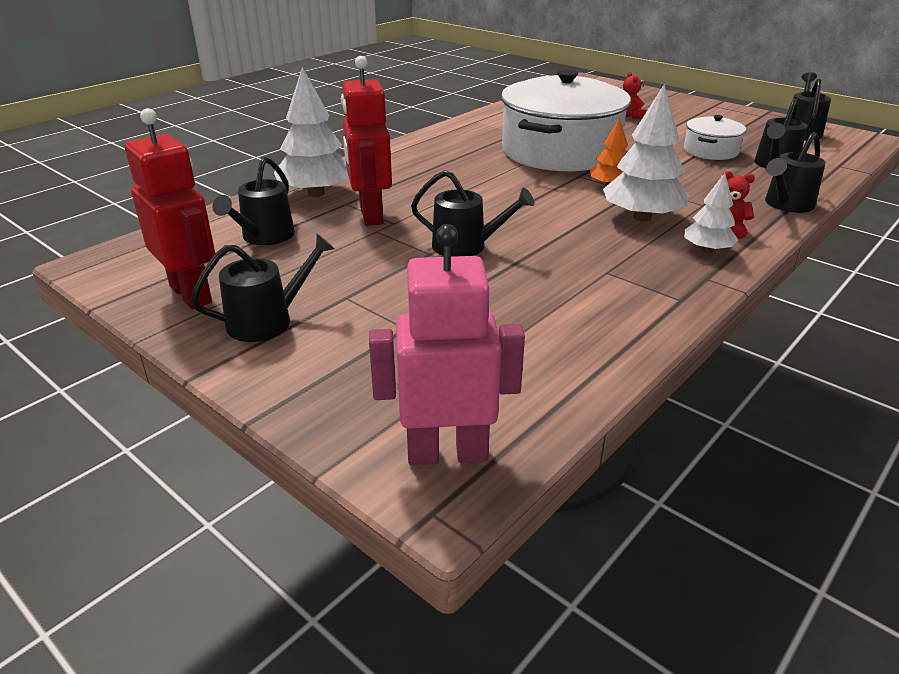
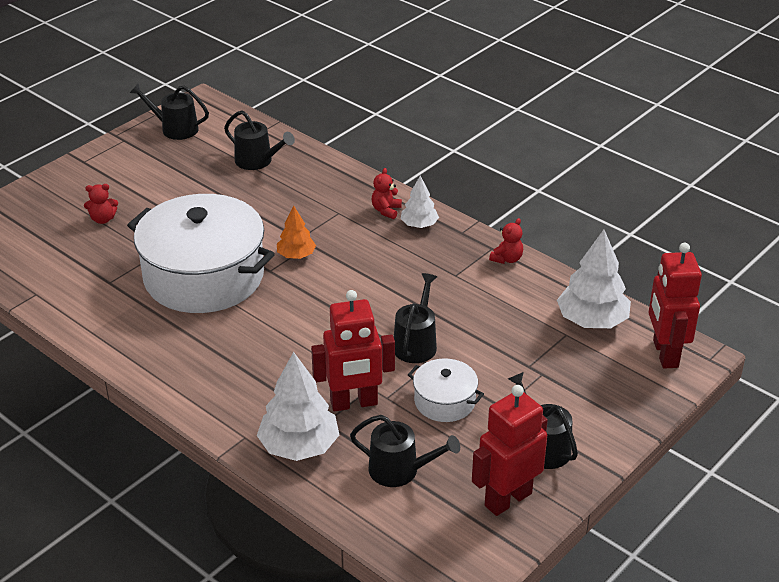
camera: 90 degrees left, 5 degrees up
(447, 453) = (665, 354): pink robot -> red robot
(642, 217) = (362, 246): white tree -> white tree (592, 320)
(660, 310) = (507, 259): none -> red teddy bear
(710, 151) = (218, 187): white pot -> white pot (444, 401)
(786, 204) = (341, 174): black watering can -> none

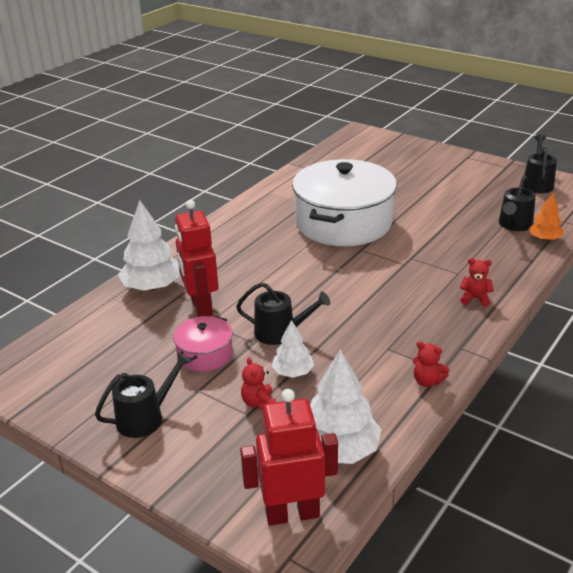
camera: 85 degrees right, 5 degrees down
(103, 219) = (398, 175): red teddy bear -> red teddy bear (259, 403)
(296, 255) = (386, 259): orange tree -> orange tree (544, 239)
(399, 470) = (122, 336): black watering can -> none
(419, 225) = (461, 320): white tree -> white tree (293, 372)
(444, 401) = (205, 354): white pot -> pink pot
(507, 499) = (81, 398): red robot -> none

